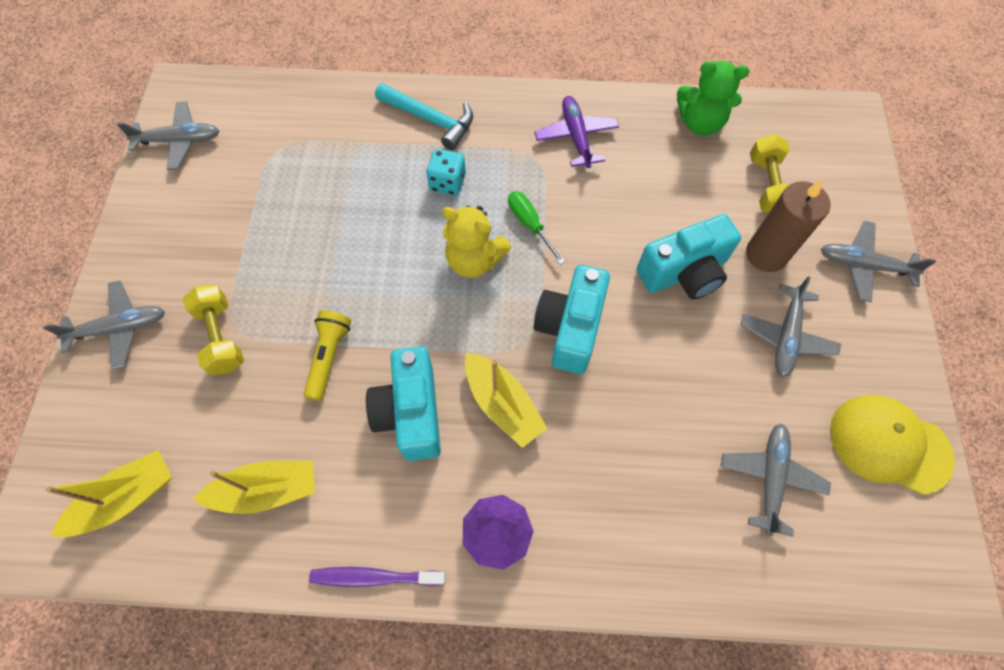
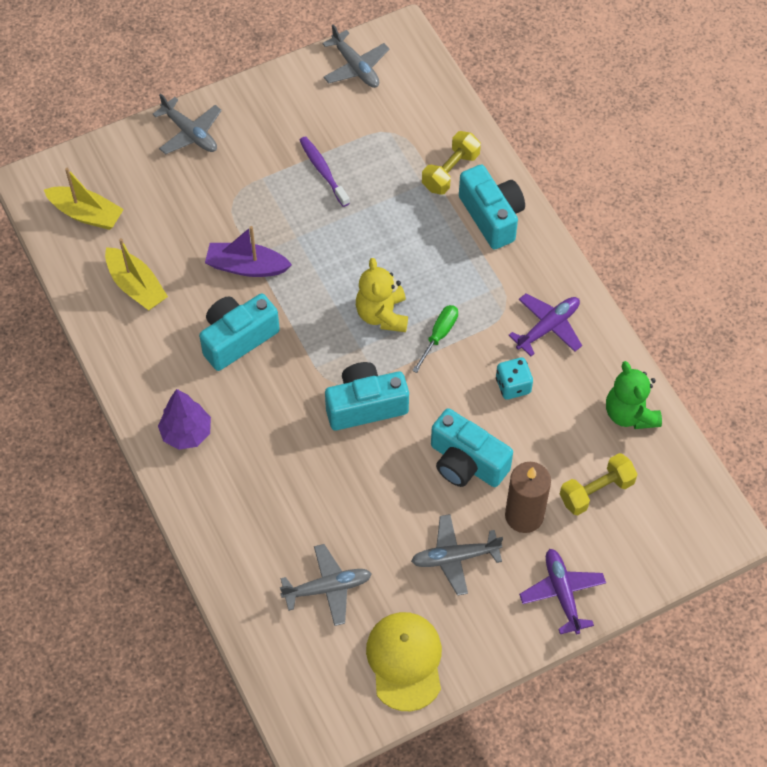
camera: 60 degrees right, 5 degrees down
(221, 337) = (221, 195): yellow dumbbell -> yellow dumbbell (450, 171)
(329, 357) = (247, 267): yellow flashlight -> purple boat
(374, 577) = (119, 378): purple toothbrush -> purple toothbrush (323, 171)
(430, 120) = (492, 216): turquoise hammer -> turquoise camera
(447, 183) = (439, 260): turquoise dice -> turquoise dice (513, 386)
(502, 404) = (278, 391): yellow boat -> none
(863, 265) = (562, 593): grey plane -> purple plane

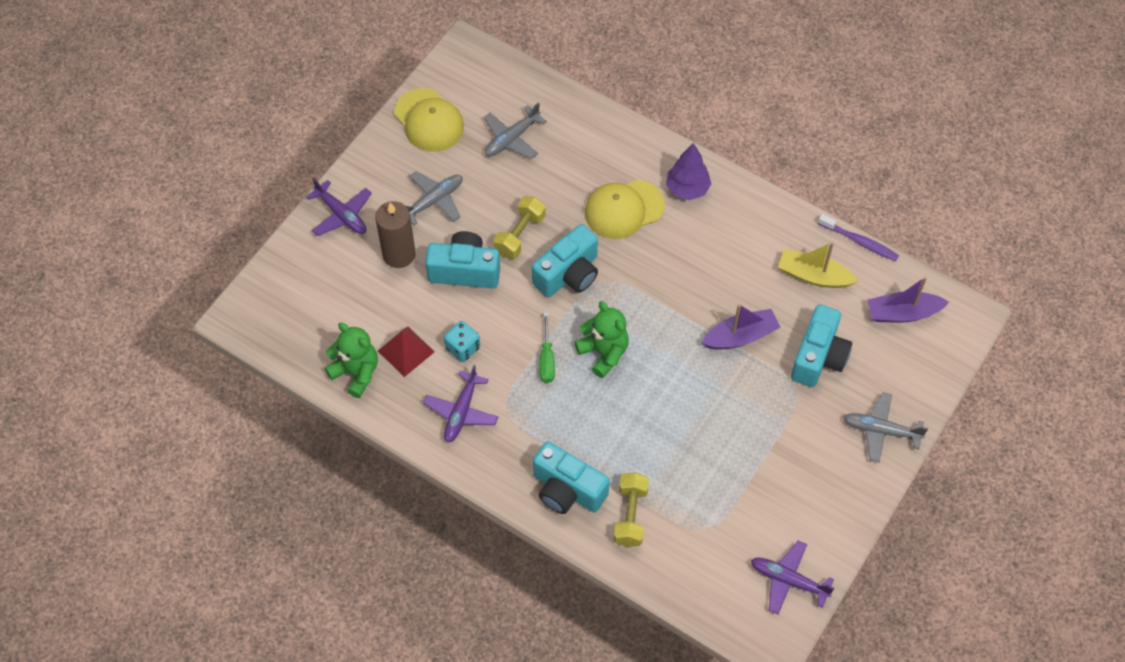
camera: 150 degrees right, 0 degrees up
(86, 214) = (903, 313): yellow boat -> purple boat
(237, 339) = (703, 275): turquoise camera -> turquoise camera (818, 357)
(265, 445) = (624, 209): none -> yellow cap
(323, 171) = (741, 456): purple toothbrush -> purple toothbrush (860, 242)
(356, 67) = (788, 580): grey plane -> purple plane
(382, 314) = (603, 353): yellow teddy bear -> green teddy bear
(570, 410) = (406, 351): none -> red pyramid
(596, 491) = (353, 298): yellow dumbbell -> yellow dumbbell (520, 235)

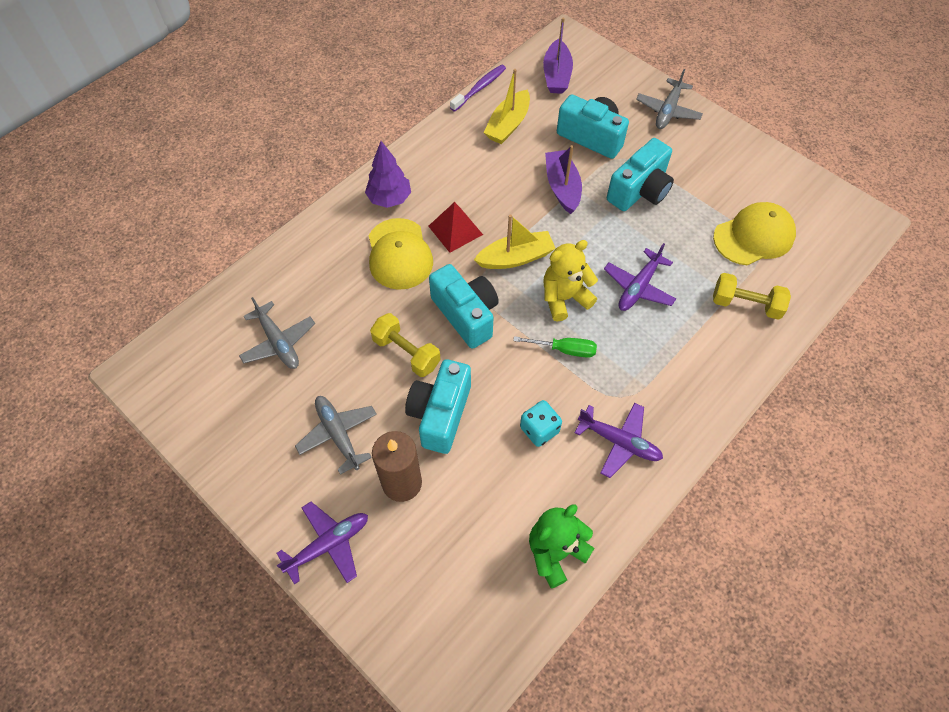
camera: 80 degrees left, 0 degrees up
(406, 351) = (534, 491): red pyramid -> red pyramid (455, 230)
(429, 120) = (223, 425): yellow cap -> yellow cap (754, 236)
(567, 490) = (717, 354): turquoise camera -> turquoise camera (639, 190)
(603, 353) = (564, 298): green teddy bear -> yellow teddy bear
(641, 306) = (515, 258): none -> yellow boat
(788, 580) = (809, 198): purple plane -> purple plane (638, 287)

